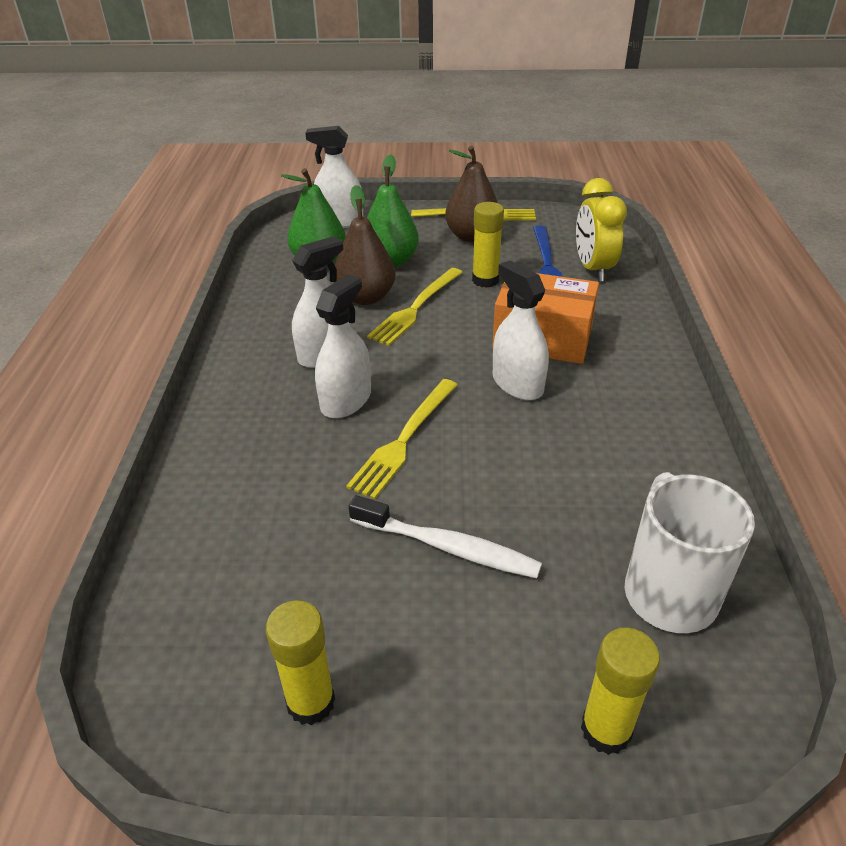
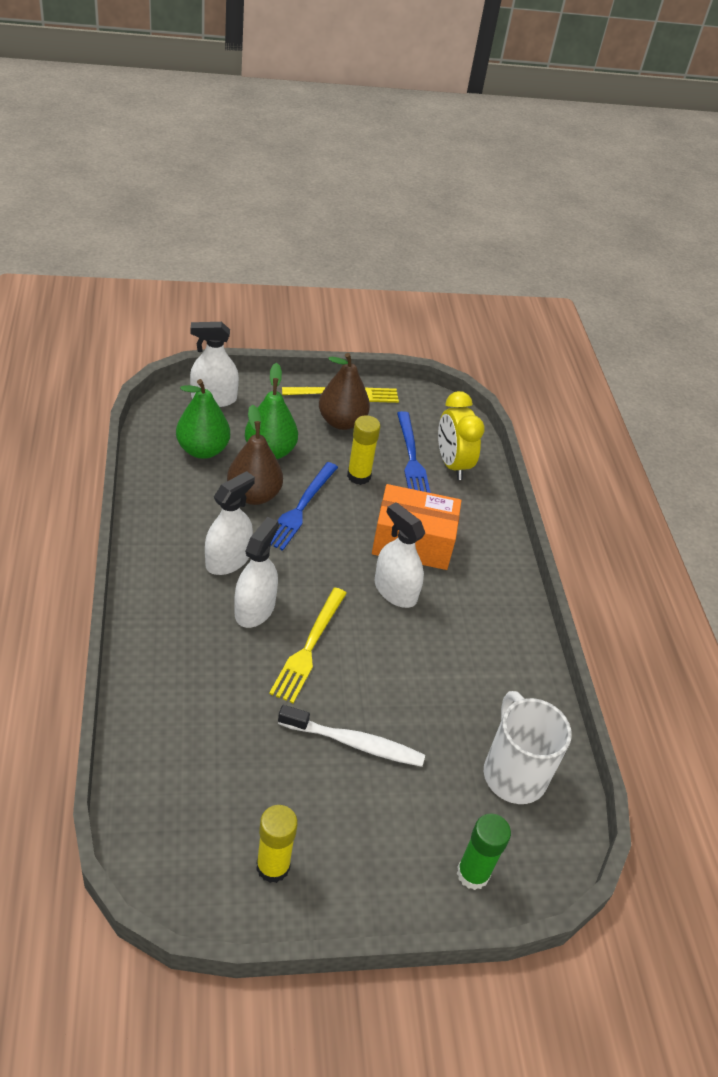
camera: 15 degrees left, 5 degrees up
(416, 308) = (300, 508): yellow fork -> blue fork
(606, 730) = (472, 874): yellow glue stick -> green glue stick

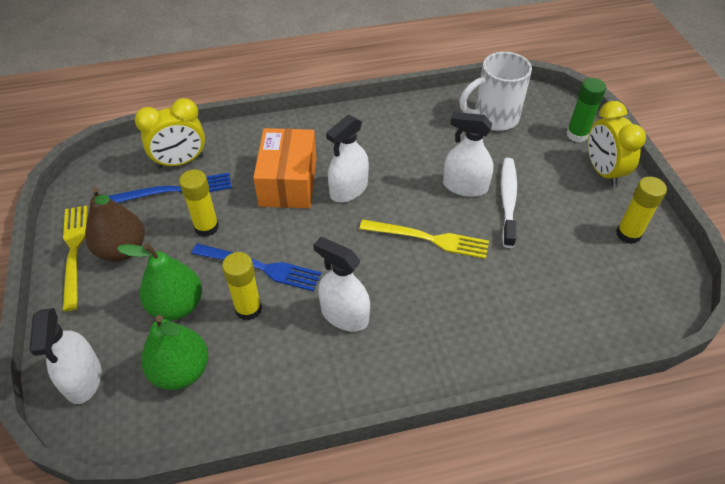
camera: 90 degrees left, 5 degrees up
(254, 495) = (248, 309): brown pear -> yellow glue stick
(255, 609) = (399, 283): white spray bottle -> white spray bottle (465, 186)
(392, 880) = (602, 171): none -> yellow clock

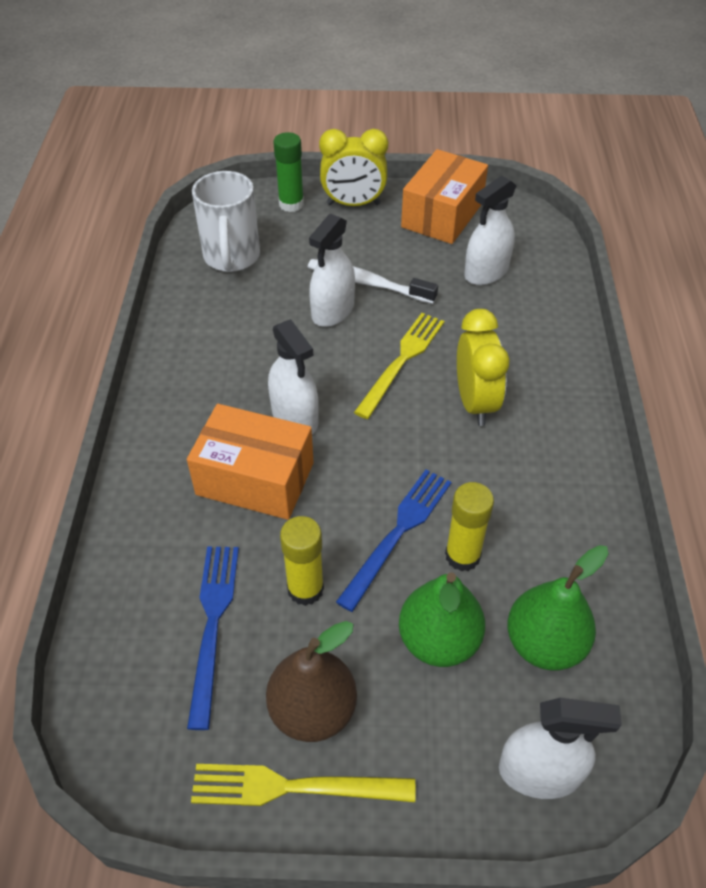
camera: 75 degrees left, 0 degrees up
(180, 162) = (151, 611): yellow clock -> yellow clock (475, 403)
(344, 315) = (492, 459): white spray bottle -> white spray bottle (486, 272)
(628, 234) = (442, 215): yellow glue stick -> orange box

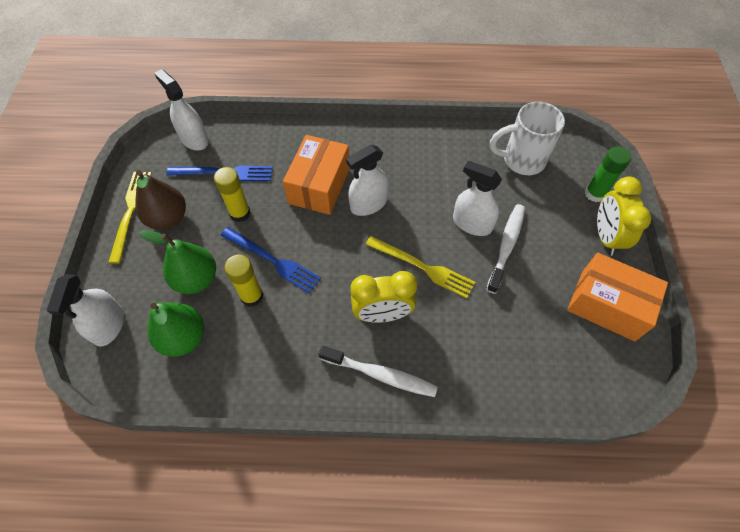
camera: 90 degrees right, 10 degrees up
(486, 272) = (534, 336): white spray bottle -> white spray bottle (194, 139)
(558, 405) = (381, 374): none -> white toothbrush

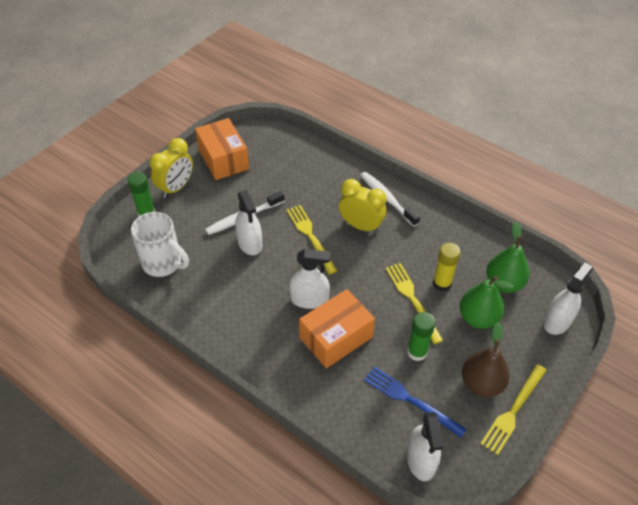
camera: 145 degrees left, 10 degrees down
(240, 213) = (417, 352): yellow glue stick -> green glue stick
(272, 260) = (412, 299): blue fork -> yellow fork

